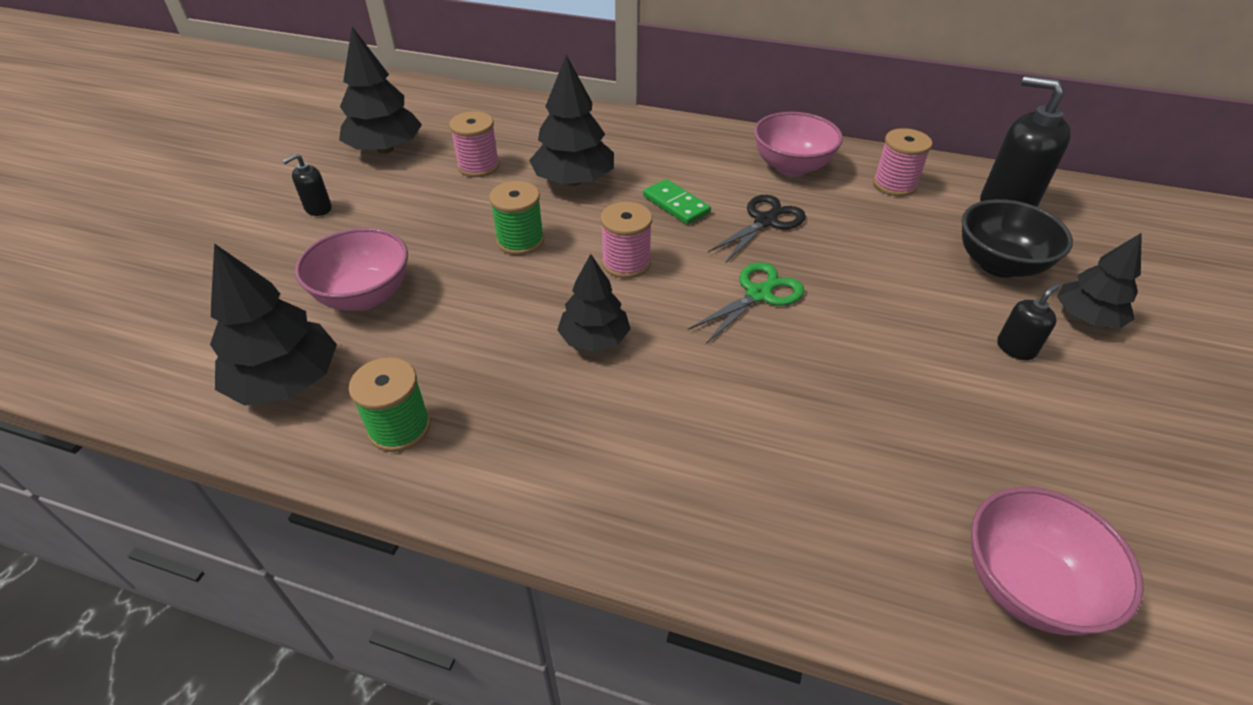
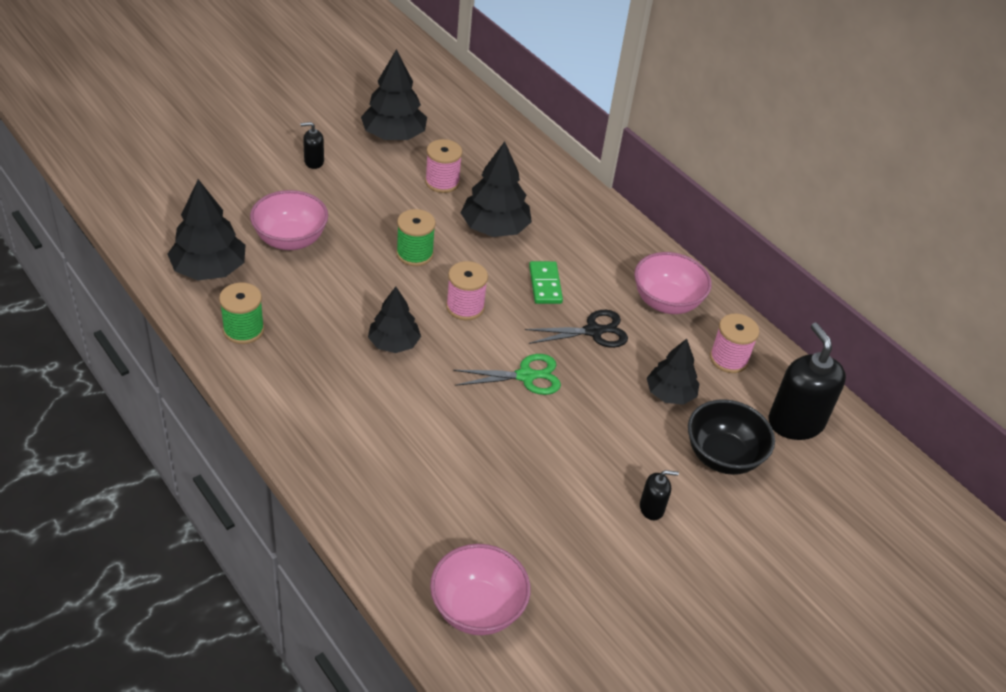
camera: 30 degrees right, 0 degrees up
(1086, 318) = (731, 523): black tree -> black tree (670, 394)

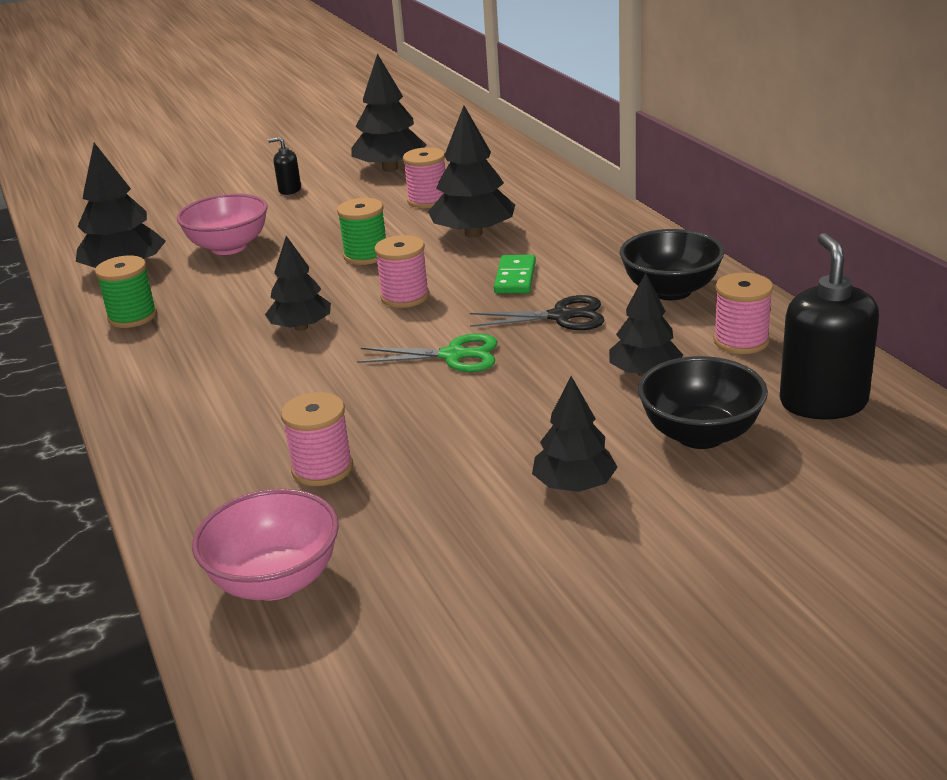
camera: 20 degrees right, 15 degrees down
(469, 499) = (322, 468): none -> pink spool
(651, 508) = (574, 485): black soap dispenser -> black tree
(666, 302) = (670, 291): pink bowl -> black bowl

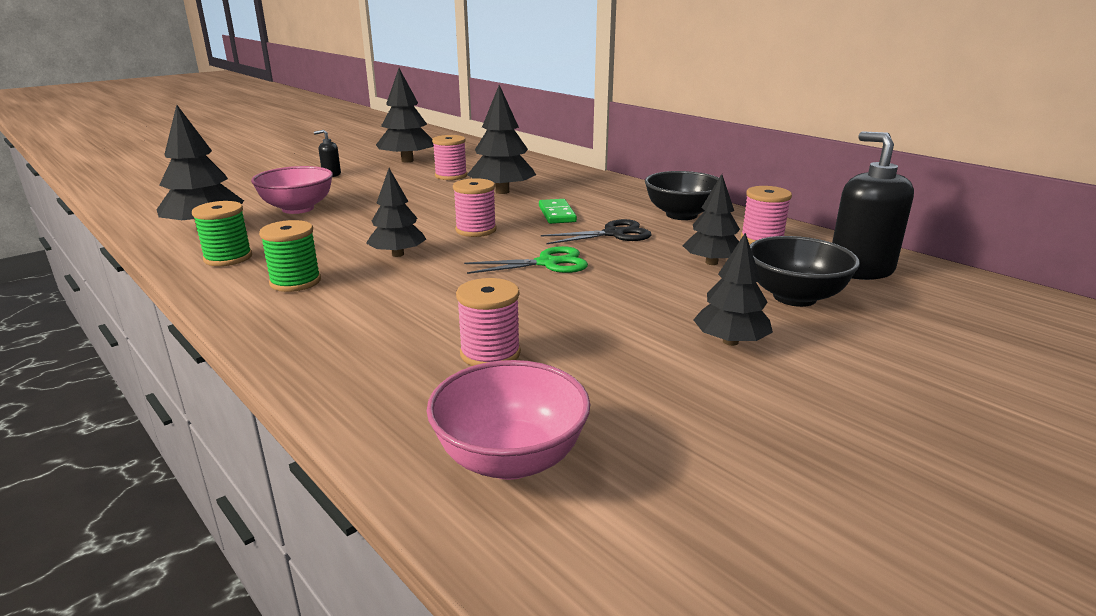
camera: 20 degrees left, 5 degrees down
(366, 255) = (423, 208): green spool -> green spool (295, 282)

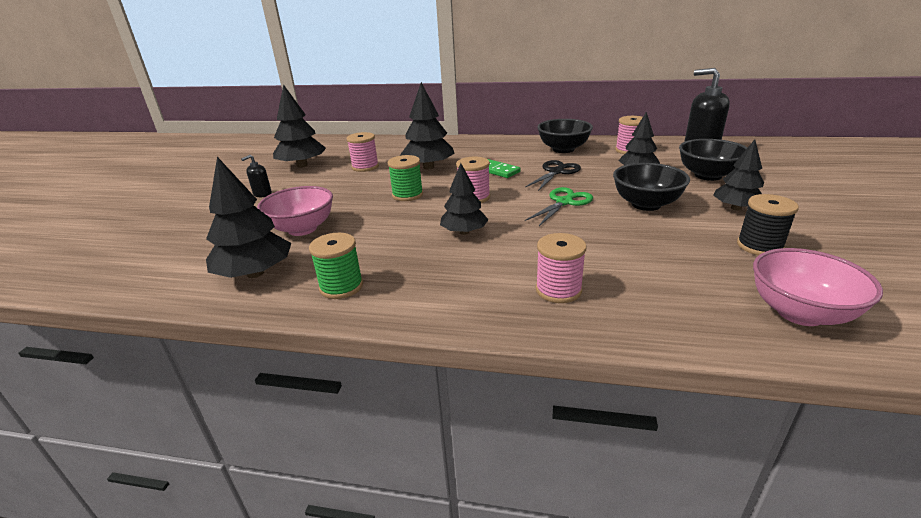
camera: 35 degrees left, 5 degrees up
(295, 282) = (442, 279): green spool -> green spool (407, 195)
(490, 353) = (662, 266): pink spool -> pink spool (558, 290)
(628, 296) = (646, 204): none -> black bowl
(647, 386) = (759, 246): none -> black spool

